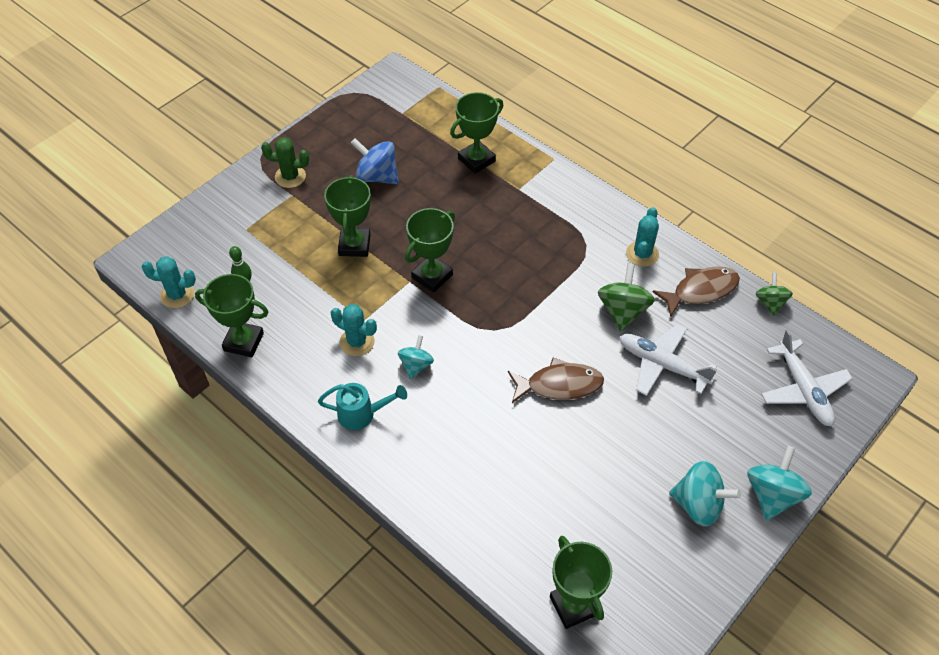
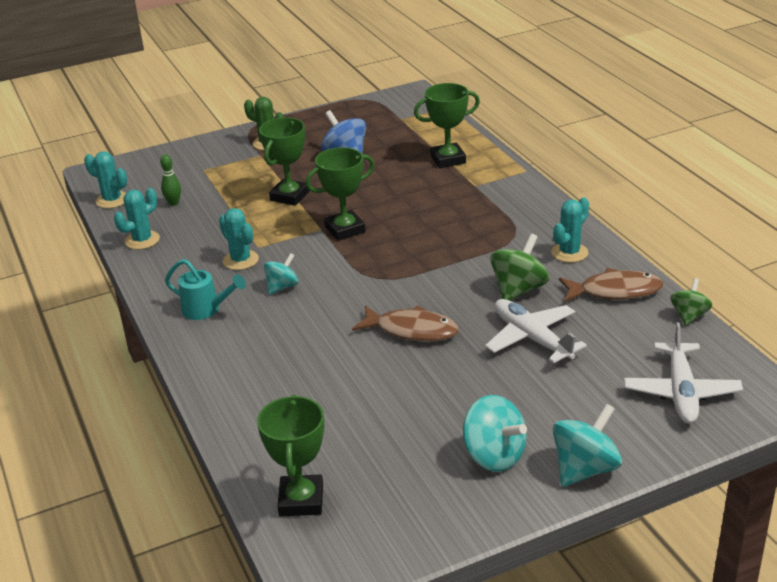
camera: 25 degrees right, 20 degrees down
(243, 342) = (142, 240): green trophy -> turquoise cactus

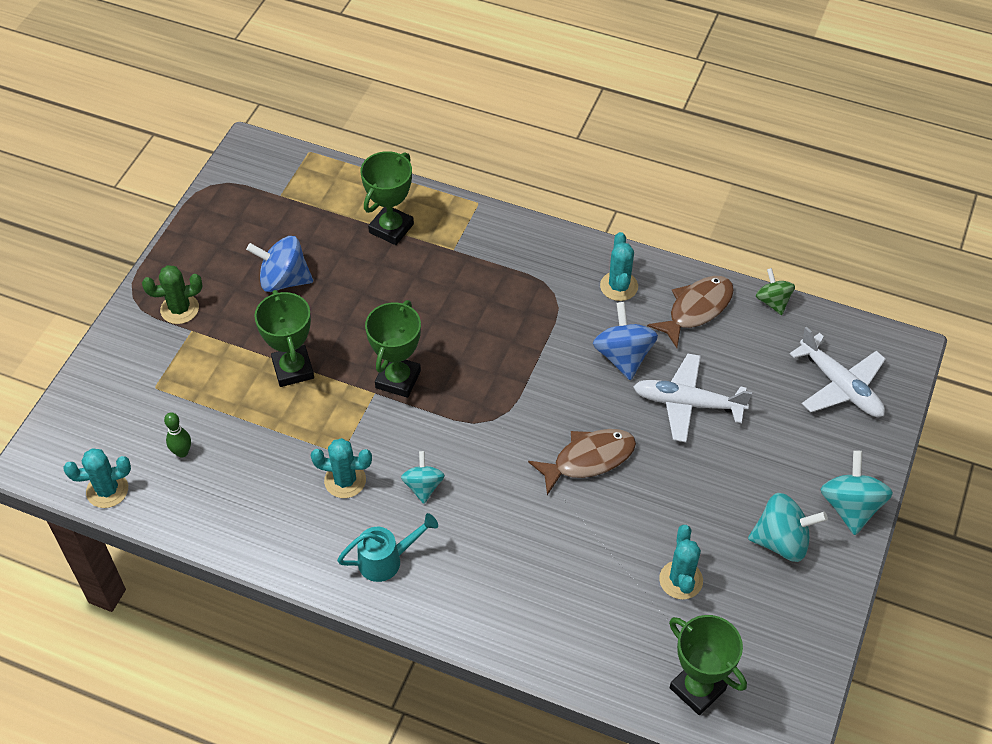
camera: 45 degrees left, 20 degrees up
(142, 240) = (213, 521): turquoise cactus -> turquoise cactus (681, 580)
(518, 290) = (623, 356): green spinning top -> blue spinning top

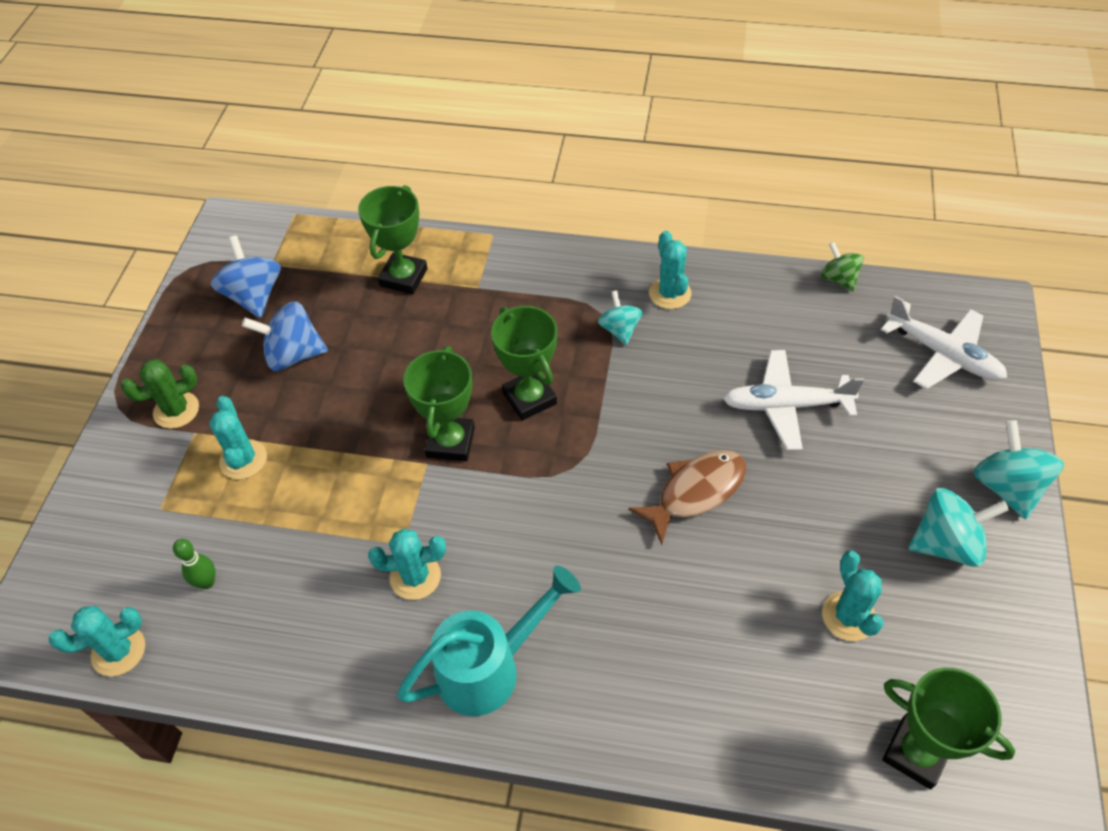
camera: 10 degrees left, 0 degrees up
(227, 361) = (243, 459): none -> turquoise cactus
(293, 369) = (324, 454): green trophy -> green trophy (529, 398)
(386, 560) = (489, 668): turquoise watering can -> turquoise watering can, size x1.52
(423, 486) = (511, 564): turquoise spinning top -> turquoise spinning top (619, 329)
(623, 356) = (698, 367): blue spinning top -> blue spinning top (254, 296)
(696, 309) = (760, 302): brown fish -> none

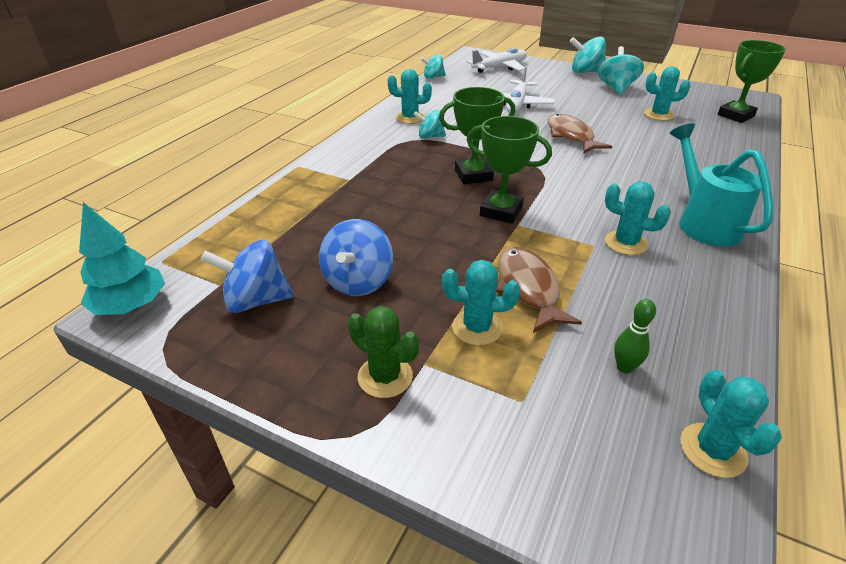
camera: 75 degrees left, 15 degrees down
(176, 410) = (385, 376): green cactus -> green cactus turned 45 degrees counterclockwise
(234, 226) = (131, 306): none -> turquoise tree
(308, 491) = (528, 289): none -> brown fish
(403, 277) = (309, 210): green trophy -> none
(415, 576) = (625, 243): turquoise cactus -> turquoise cactus turned 75 degrees counterclockwise
(838, 279) = (433, 77): green spinning top -> turquoise spinning top

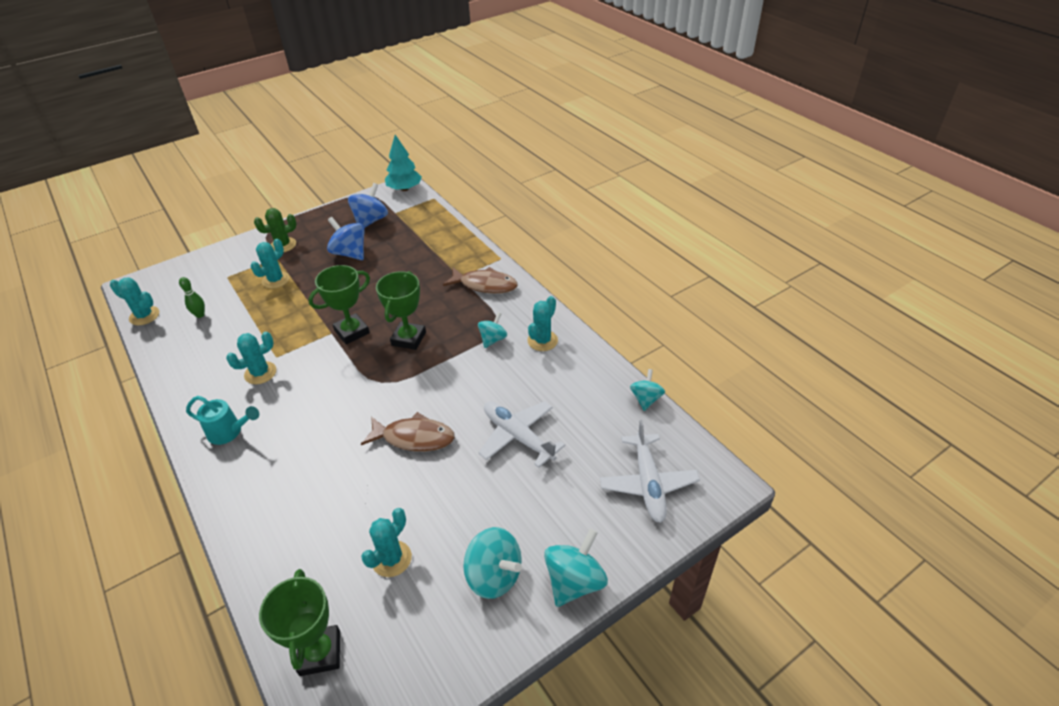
camera: 120 degrees right, 5 degrees up
(528, 289) = (277, 309): brown fish -> brown fish (485, 285)
(703, 222) = (229, 432): turquoise watering can -> turquoise watering can, size x0.66

